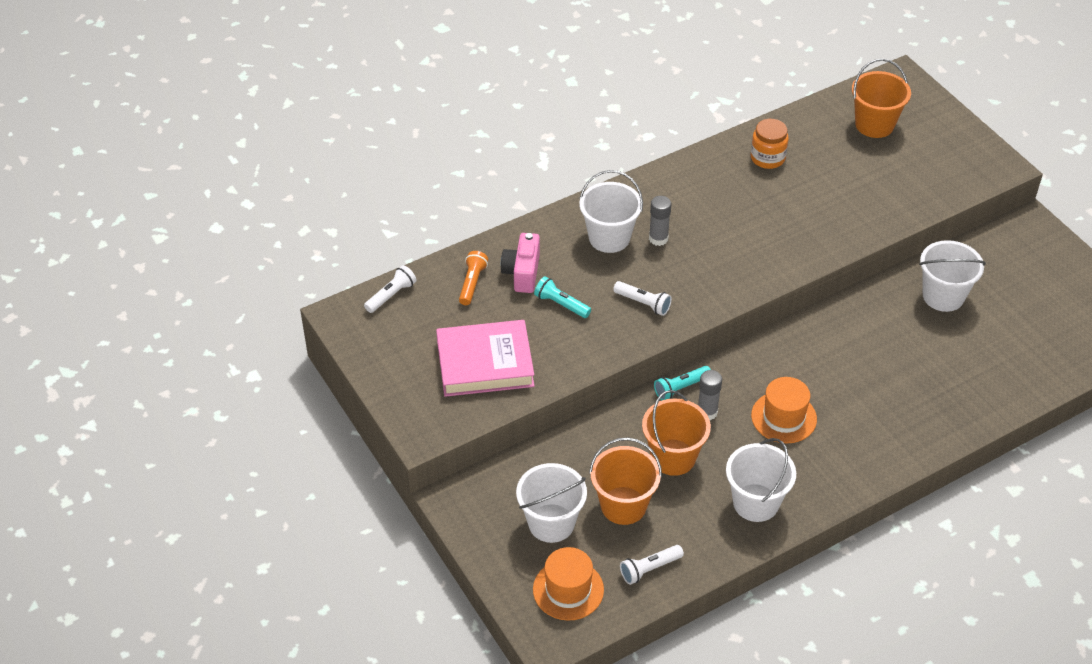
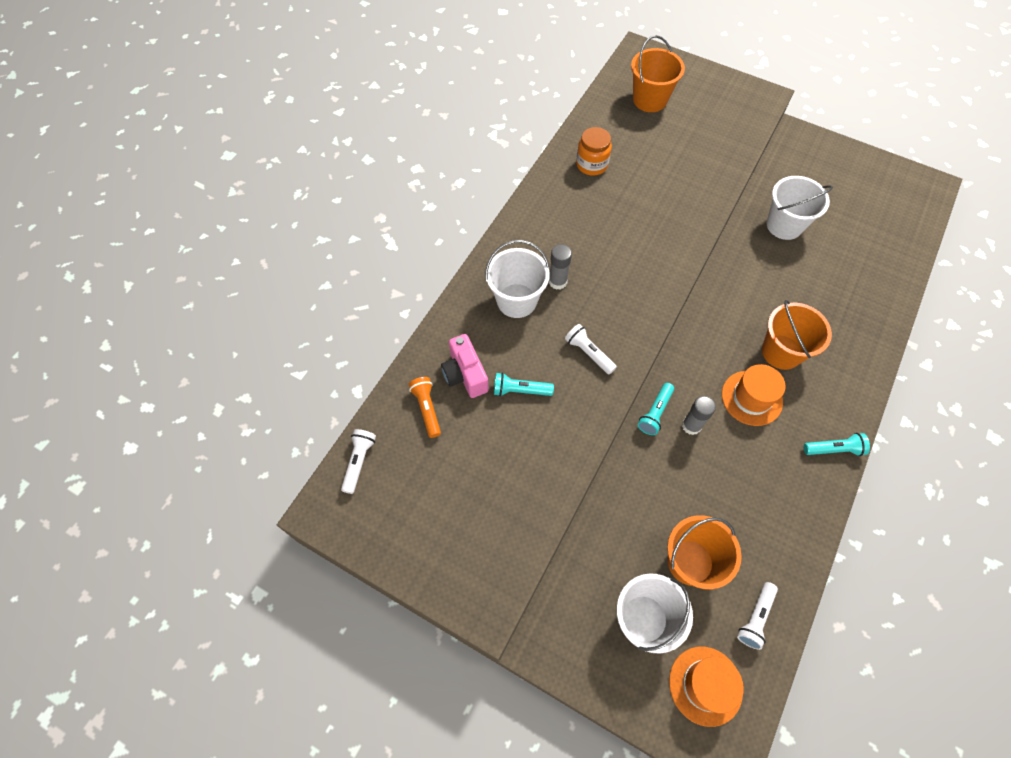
camera: 30 degrees left, 15 degrees up
(485, 363) = (493, 491): pink book -> none
(643, 303) = (588, 353): white flashlight -> white flashlight turned 135 degrees counterclockwise
(673, 457) = (695, 487): orange bucket -> orange bucket (781, 352)
(755, 503) = (789, 495): white bucket -> none
(830, 490) = (834, 449): none -> turquoise flashlight

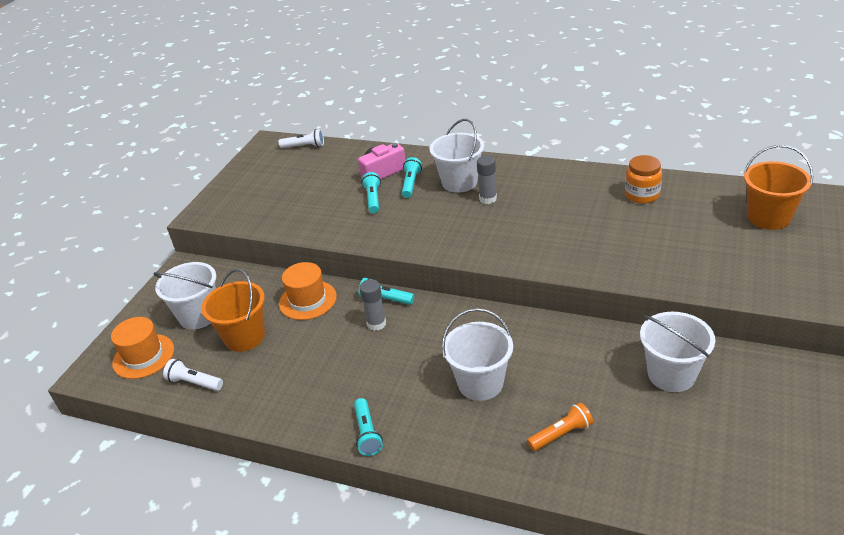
camera: 85 degrees right, 25 degrees down
(427, 409) = (349, 163): orange flashlight -> orange flashlight (561, 434)
(502, 347) = (411, 184): none -> turquoise flashlight
(588, 353) = (417, 226): white flashlight -> none
(751, 398) = (416, 363): orange hat -> orange hat (308, 300)
(781, 352) = (480, 383): orange bucket -> white bucket

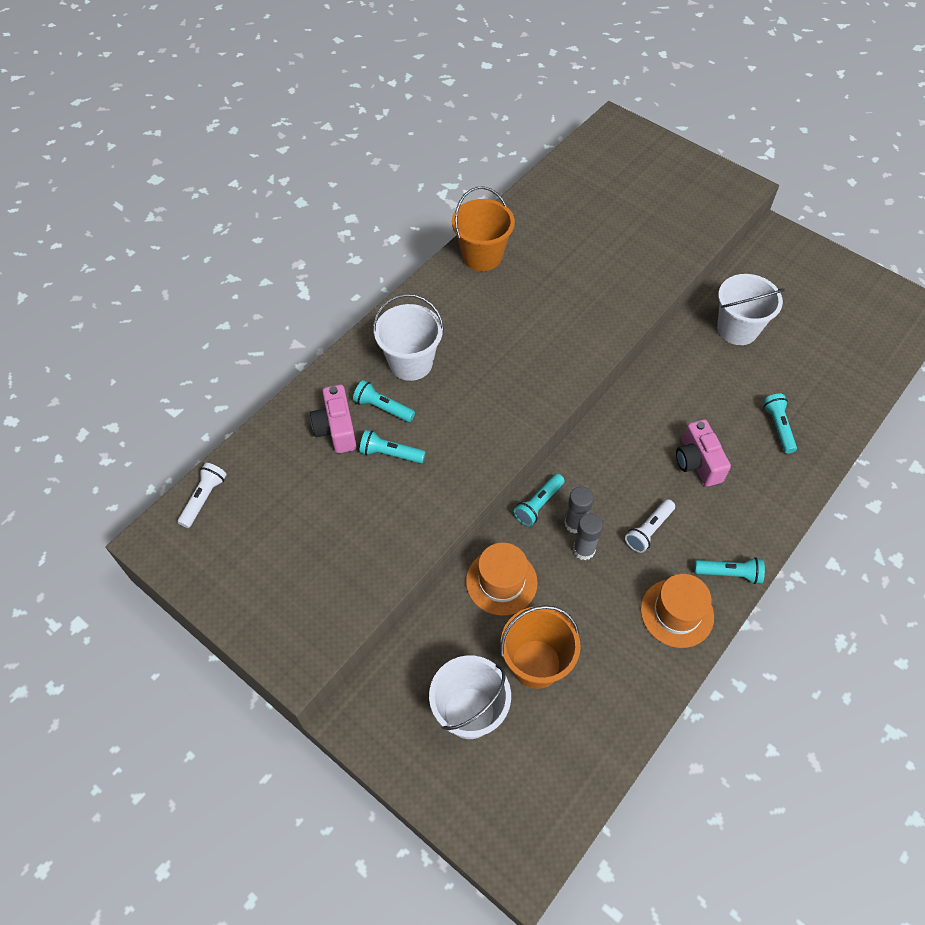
camera: 75 degrees left, 20 degrees up
(143, 356) = (519, 792): orange hat -> orange hat (677, 613)
(194, 383) = (593, 733): white flashlight -> white flashlight (648, 530)
(480, 383) = (697, 462): white bucket -> pink camera
(488, 199) = (460, 350): grey glue stick -> grey glue stick (584, 550)
(561, 434) = (778, 427): orange flashlight -> turquoise flashlight
(642, 195) = (529, 234): orange jar -> none
(768, 217) = (612, 175): orange bucket -> orange bucket (482, 256)

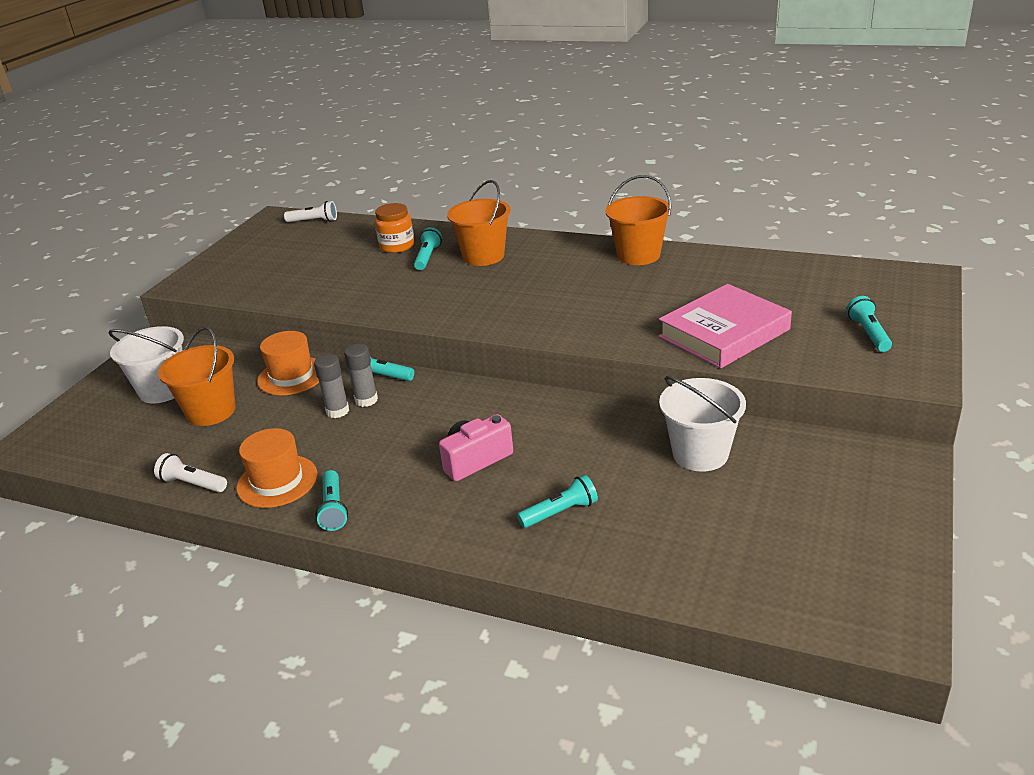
camera: 75 degrees right, 25 degrees down
(336, 429) = (397, 246): pink camera -> orange jar
(390, 454) = (381, 271): turquoise flashlight -> turquoise flashlight (868, 333)
(411, 363) = (483, 256): white bucket -> orange bucket
(642, 253) = (724, 333): none -> pink book
(648, 530) = (373, 444): white flashlight -> white flashlight (192, 484)

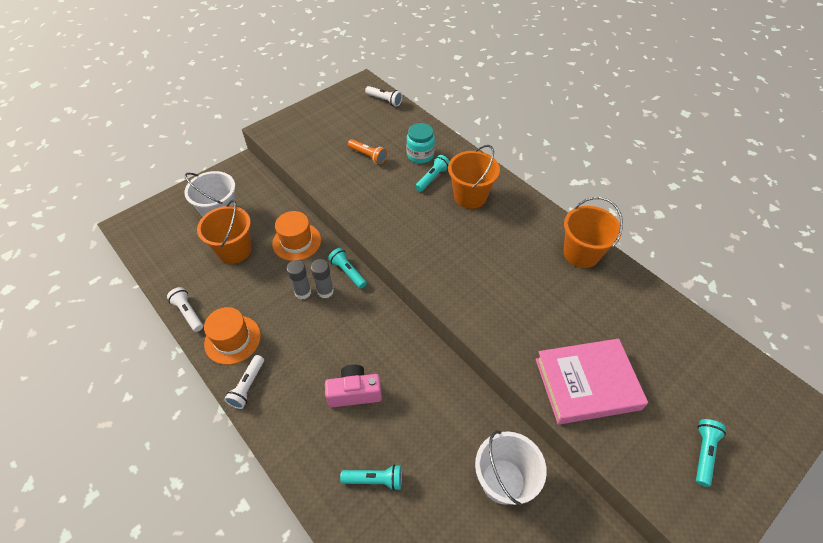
camera: 25 degrees right, 20 degrees up
(333, 265) = (368, 156): none -> orange flashlight
(333, 509) = (247, 386): turquoise flashlight -> white flashlight
(397, 246) = (420, 155): orange jar -> turquoise jar

